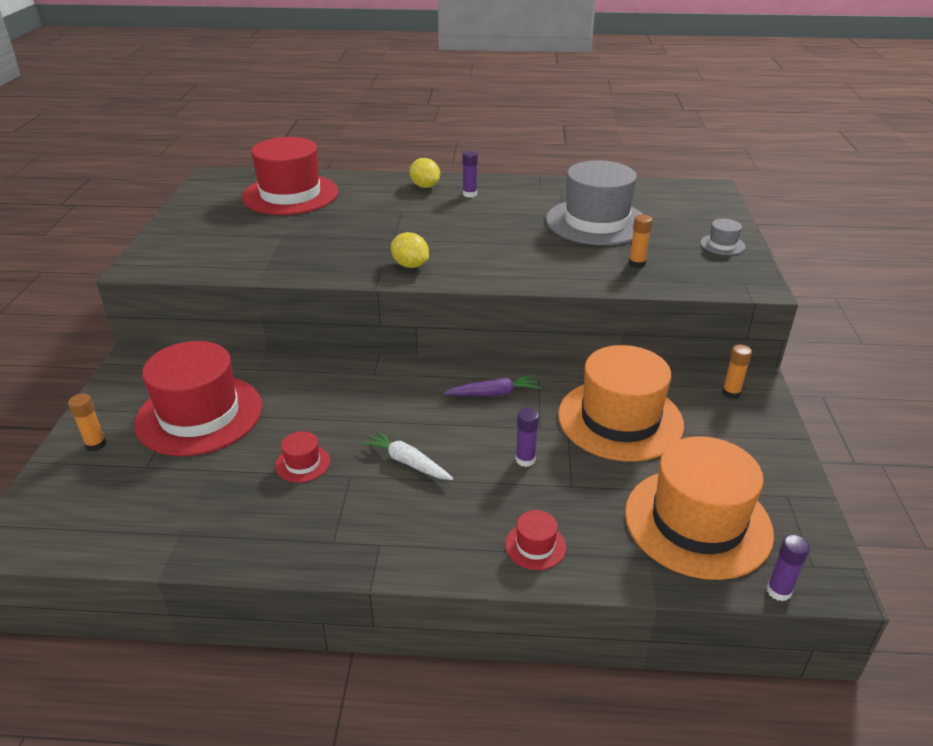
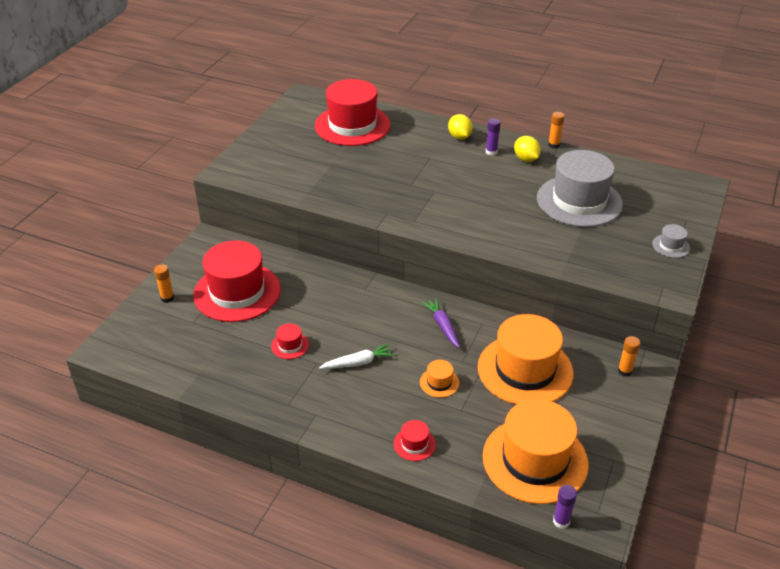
camera: 20 degrees right, 5 degrees up
(407, 462) = (358, 363): white carrot -> white carrot turned 105 degrees clockwise
(410, 265) = (411, 212): yellow lemon -> yellow lemon (526, 159)
(493, 394) = (443, 326): purple carrot -> purple carrot turned 120 degrees counterclockwise
(525, 460) = (439, 382): purple glue stick -> orange hat
(637, 264) = (587, 249): orange glue stick -> orange glue stick (554, 145)

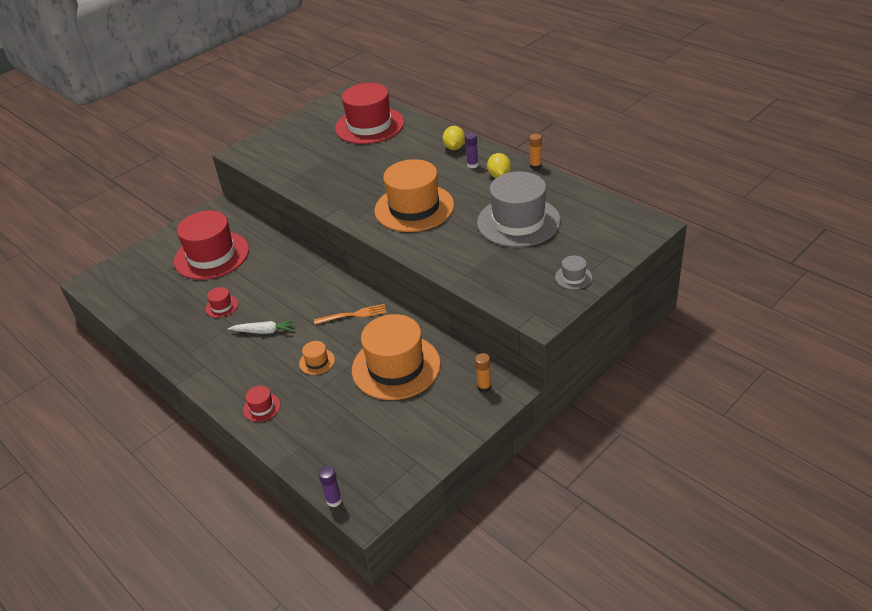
camera: 25 degrees right, 0 degrees up
(167, 298) = (158, 251): orange glue stick -> none
(443, 326) = (353, 315): purple carrot -> orange fork
(535, 460) = (349, 444): orange hat -> orange hat (414, 208)

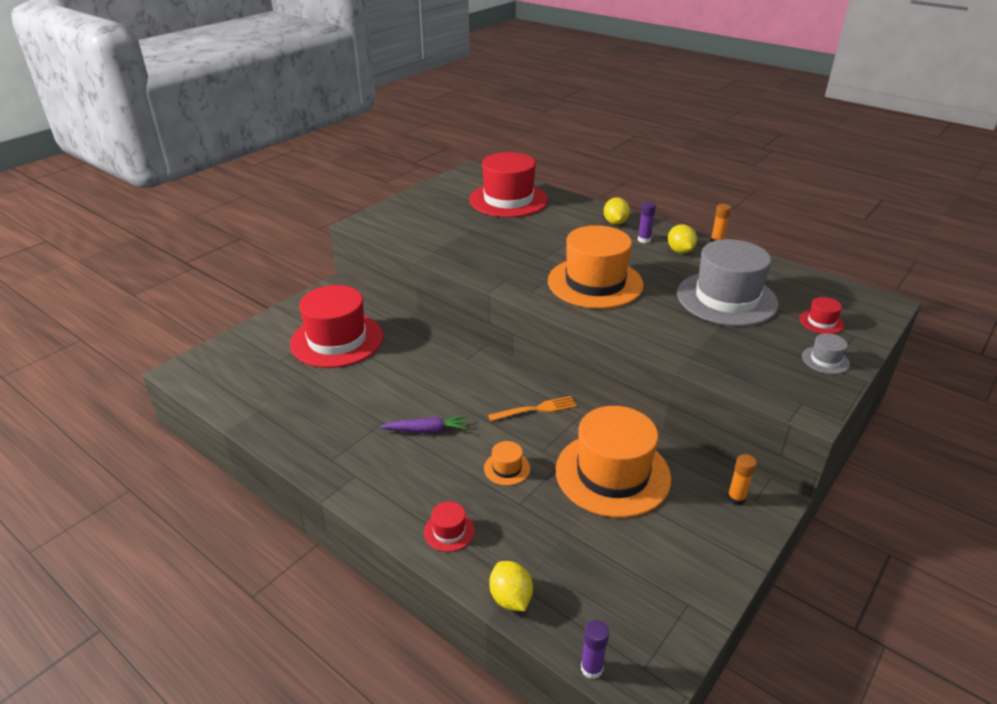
camera: 10 degrees left, 5 degrees down
(222, 306) = (363, 400): red hat -> red hat (821, 322)
(264, 331) = (426, 430): white carrot -> purple carrot
(292, 454) = (510, 598): none -> yellow lemon

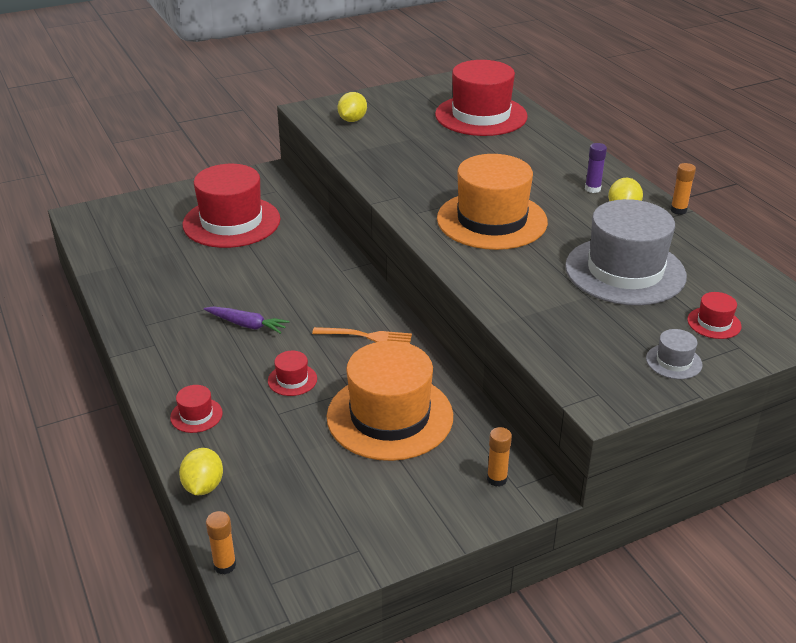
camera: 25 degrees right, 0 degrees up
(507, 468) = (292, 380): orange hat -> red hat
(591, 668) = (225, 565): purple glue stick -> orange glue stick
(615, 222) = (578, 163): yellow lemon -> yellow lemon (352, 120)

